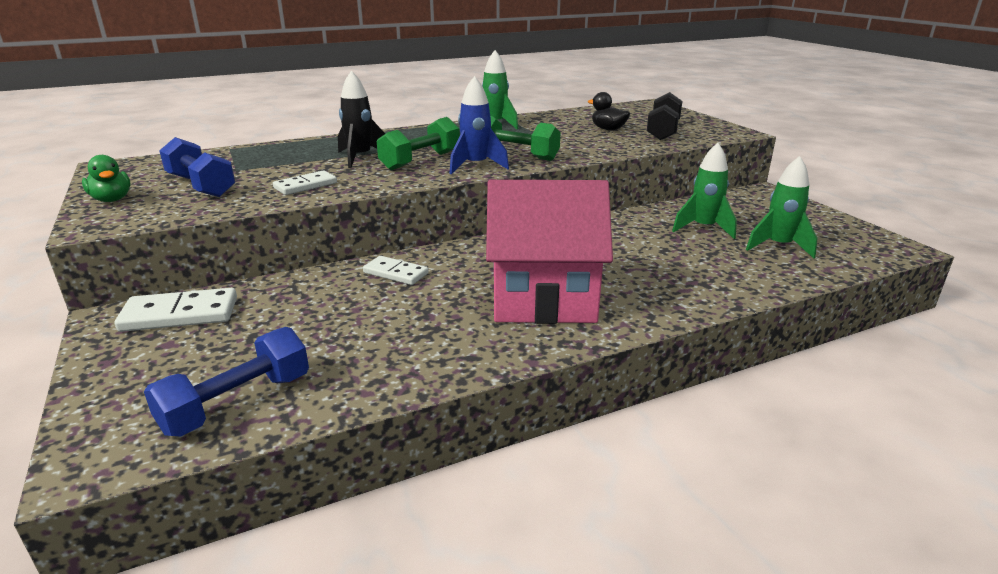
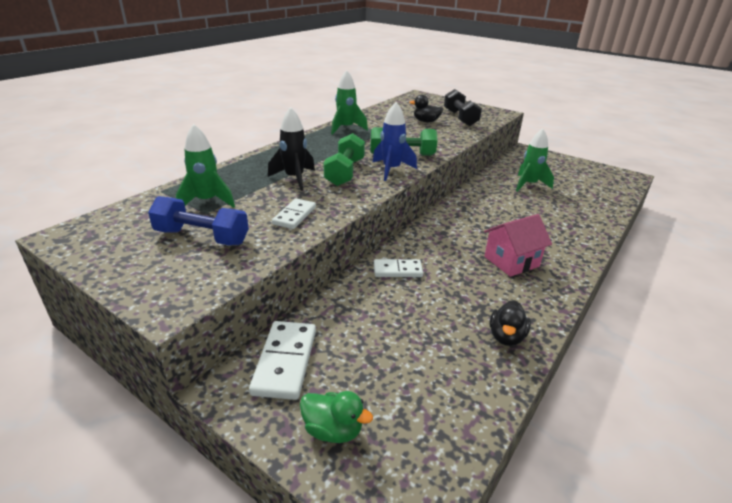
camera: 30 degrees left, 5 degrees up
(112, 200) = (137, 274): green duck -> green duck (333, 430)
(180, 314) = (285, 361): white domino -> white domino turned 45 degrees counterclockwise
(237, 403) = (439, 418): blue dumbbell -> none
(417, 363) = (506, 337): none -> black duck
(543, 298) = (511, 261): pink house -> pink house, size x0.57
(778, 246) = (579, 189): green rocket -> green rocket (207, 202)

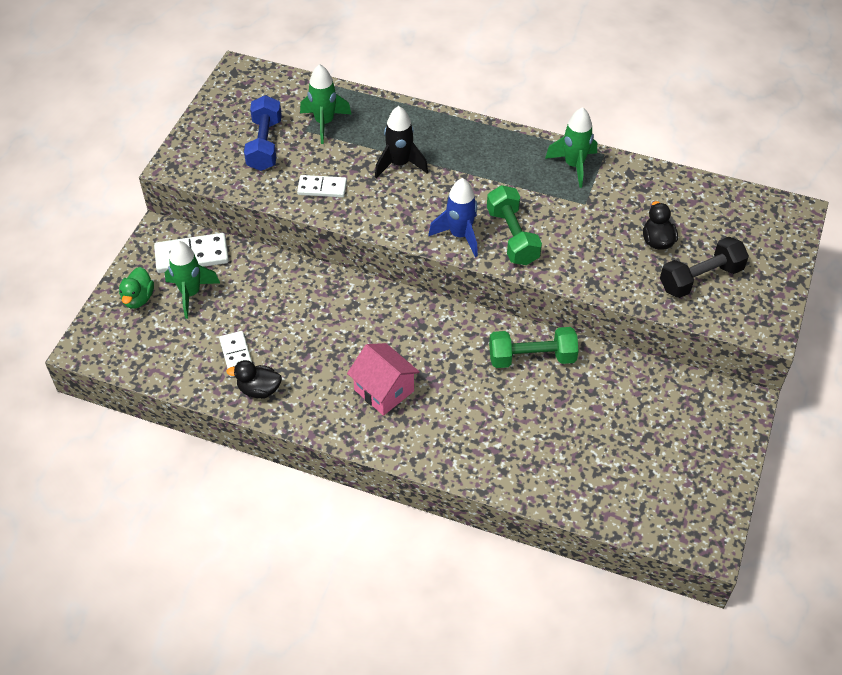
camera: 75 degrees right, 20 degrees up
(345, 172) = (434, 198): green dumbbell -> green dumbbell (532, 358)
(397, 270) = (332, 299): white domino -> white domino (237, 355)
(529, 185) = (600, 406): green rocket -> green rocket (191, 293)

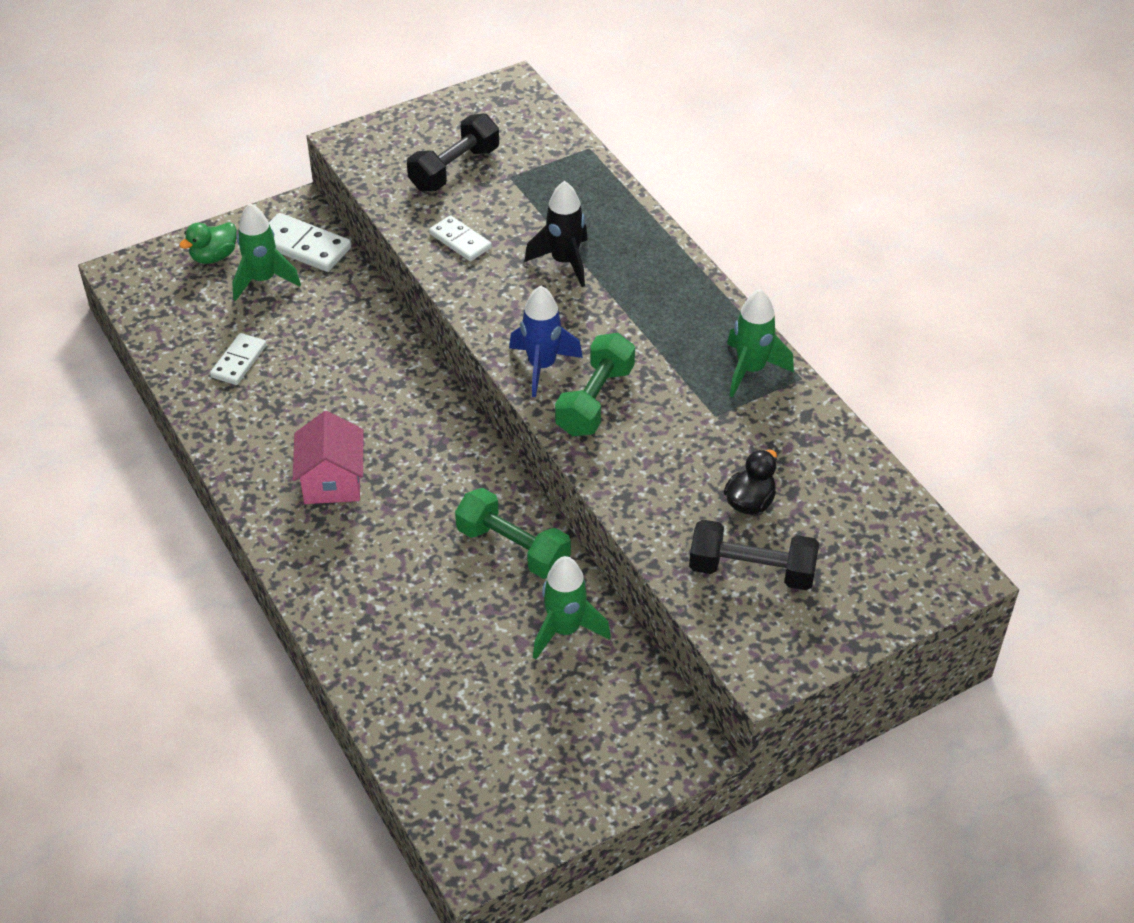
camera: 40 degrees right, 5 degrees down
(259, 389) = (222, 405): black duck -> none
(264, 144) = (454, 169): blue dumbbell -> black dumbbell
(324, 123) = (537, 180): green rocket -> green rocket (565, 630)

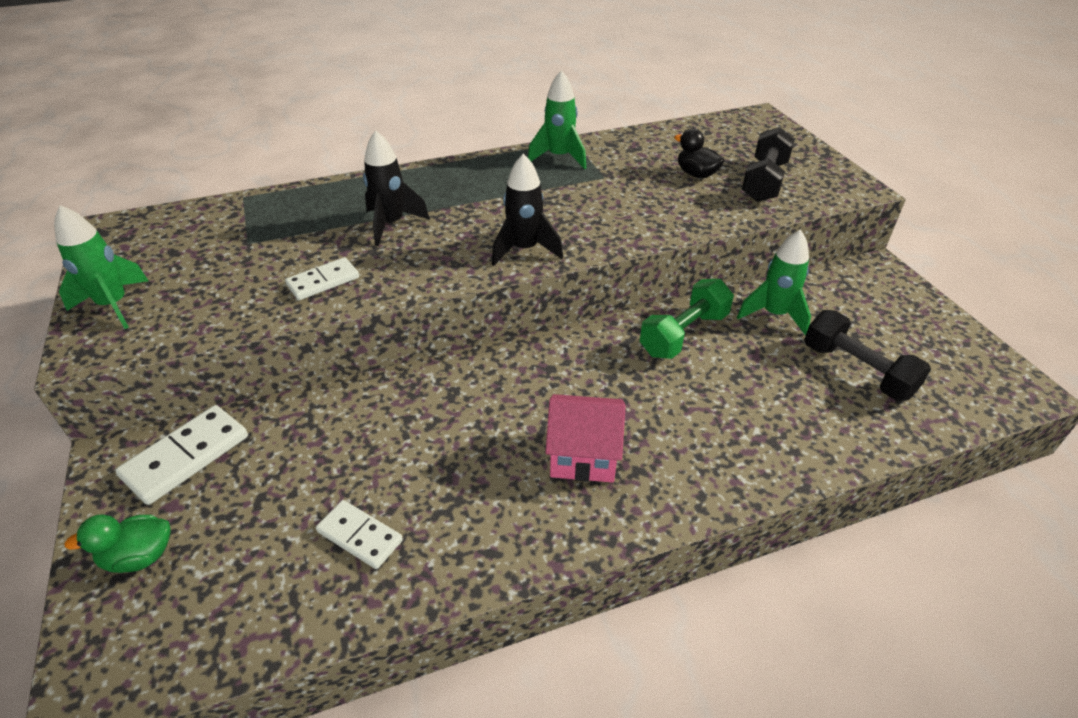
camera: 80 degrees left, 5 degrees down
(214, 256) = (139, 557): green duck -> green duck turned 105 degrees clockwise
(263, 280) = (222, 502): green rocket -> green rocket (114, 305)
(454, 169) = (206, 275): black dumbbell -> black dumbbell (857, 371)
(542, 366) = (524, 250): blue rocket -> black rocket
(595, 400) = (575, 227): green dumbbell -> none

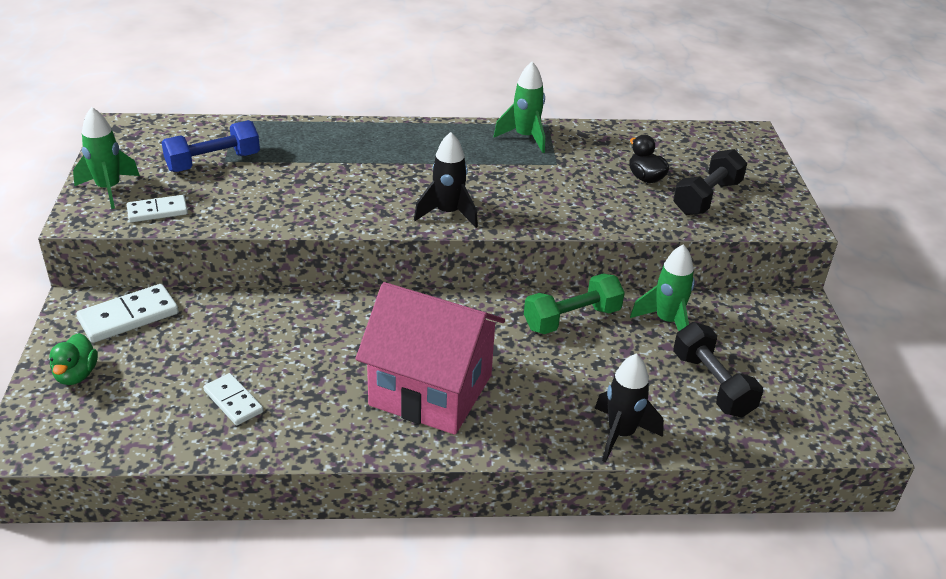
camera: 15 degrees right, 5 degrees down
(139, 557) = (76, 375): green duck -> green duck turned 90 degrees counterclockwise
(234, 247) = (213, 162): none -> blue dumbbell
(323, 281) = (271, 204): white domino -> white domino (157, 211)
(391, 224) = (346, 169): black rocket -> black rocket (620, 434)
(583, 455) = (431, 390): pink house -> pink house, size x1.77

